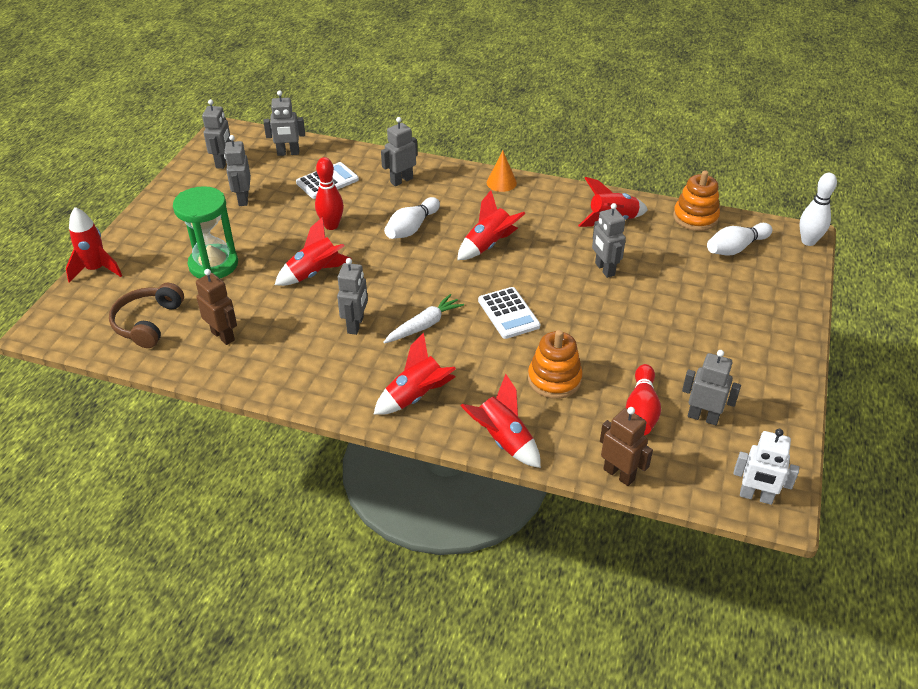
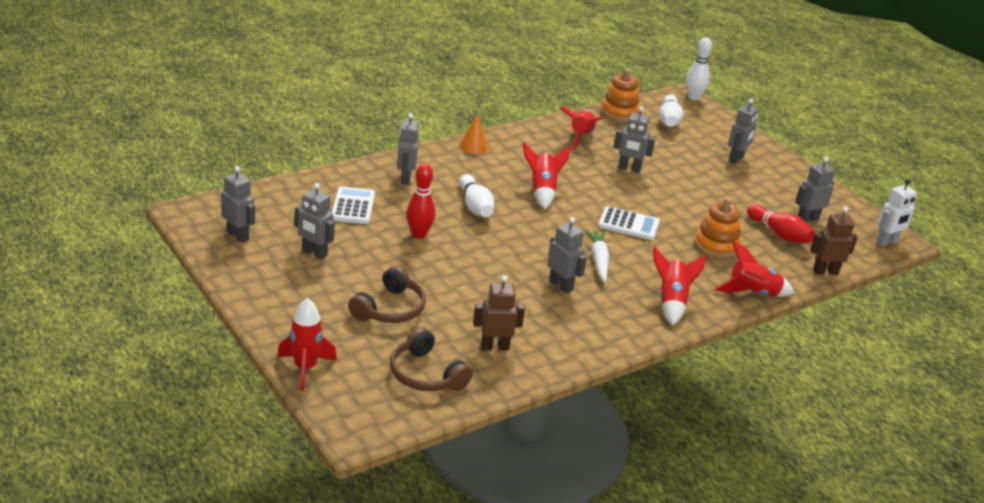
camera: 55 degrees left, 10 degrees down
(213, 265) = (390, 309): green hourglass -> brown headphones
(288, 153) = (279, 202): grey robot -> grey robot (736, 159)
(314, 273) = (472, 271): red rocket -> none

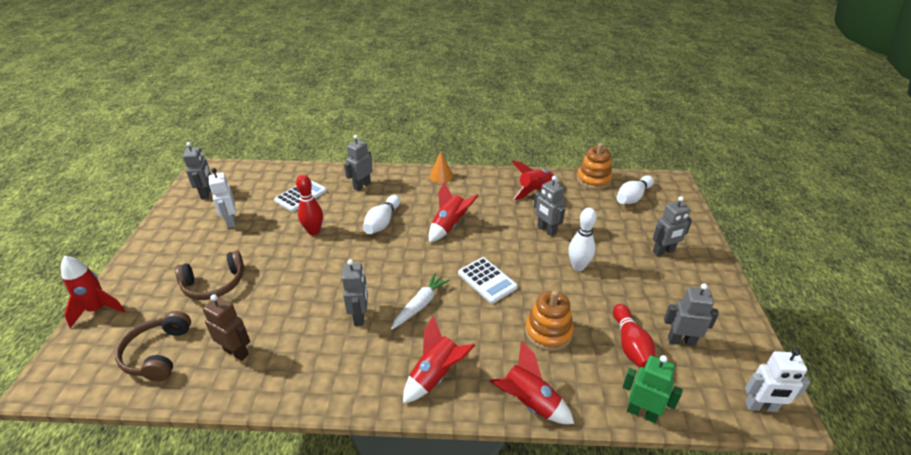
camera: 40 degrees right, 5 degrees up
(314, 253) = (230, 221): grey robot -> white robot
(693, 97) = (679, 184): white bowling pin -> white bowling pin (578, 266)
(825, 272) = (642, 412): brown robot -> green robot

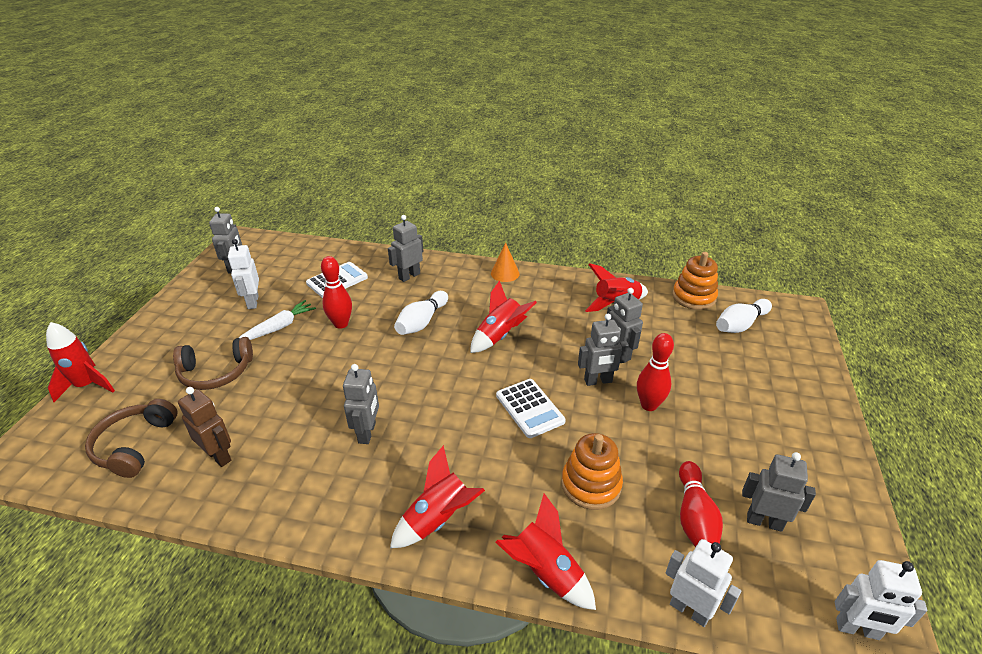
camera: 10 degrees right, 0 degrees up
(420, 305) = (441, 428): white carrot -> white carrot (278, 328)
(578, 266) = (649, 405): white bowling pin -> red bowling pin
(642, 412) = (689, 610): green robot -> white robot
(663, 251) = (766, 400): grey robot -> grey robot (598, 381)

